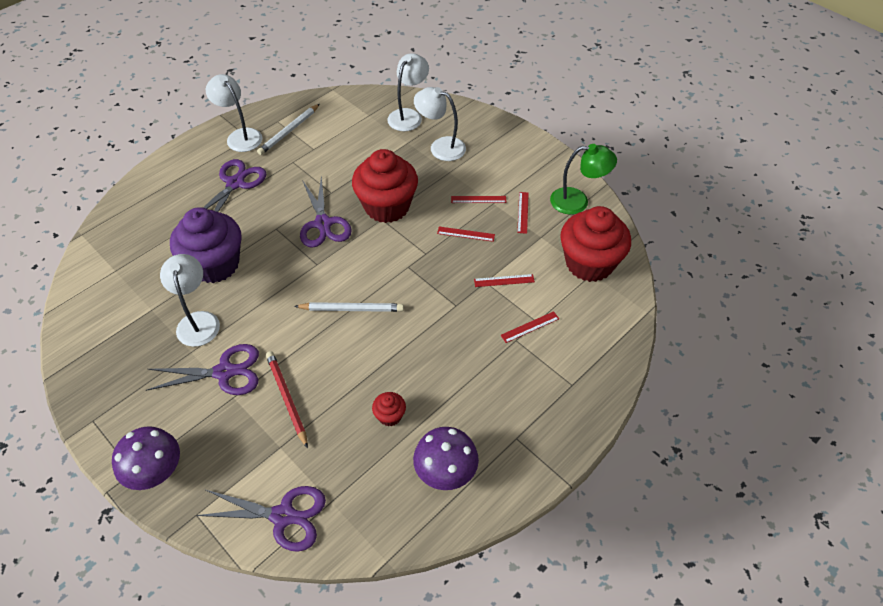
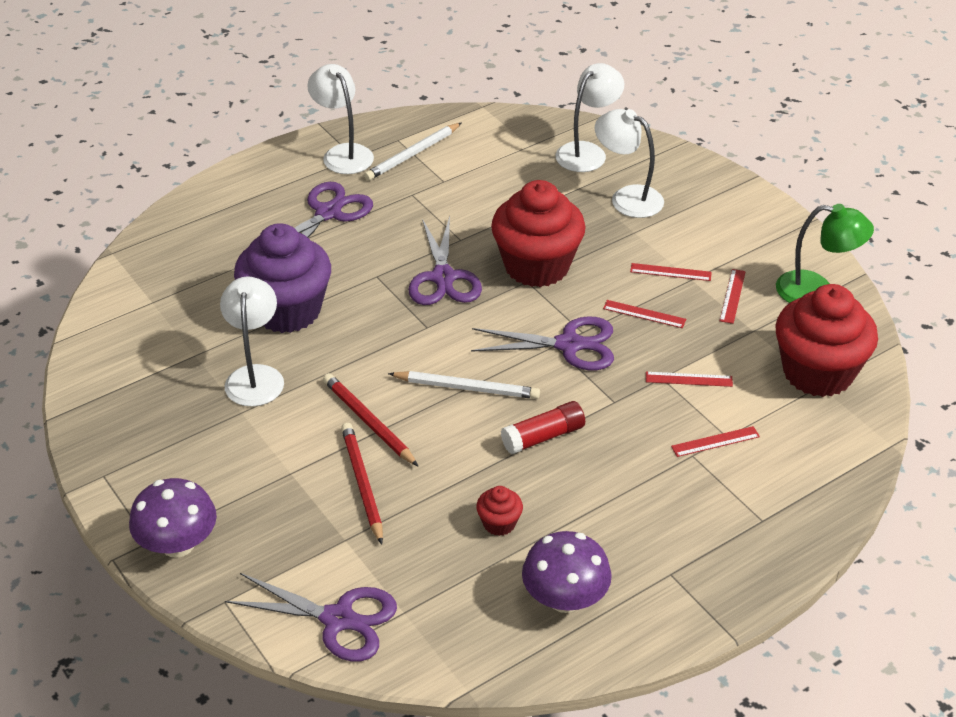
camera: 10 degrees right, 10 degrees down
(224, 372) = (283, 442): purple scissors -> purple scissors (569, 345)
(285, 346) = (369, 422): none -> red pencil
(411, 340) = (543, 437): none -> red glue stick

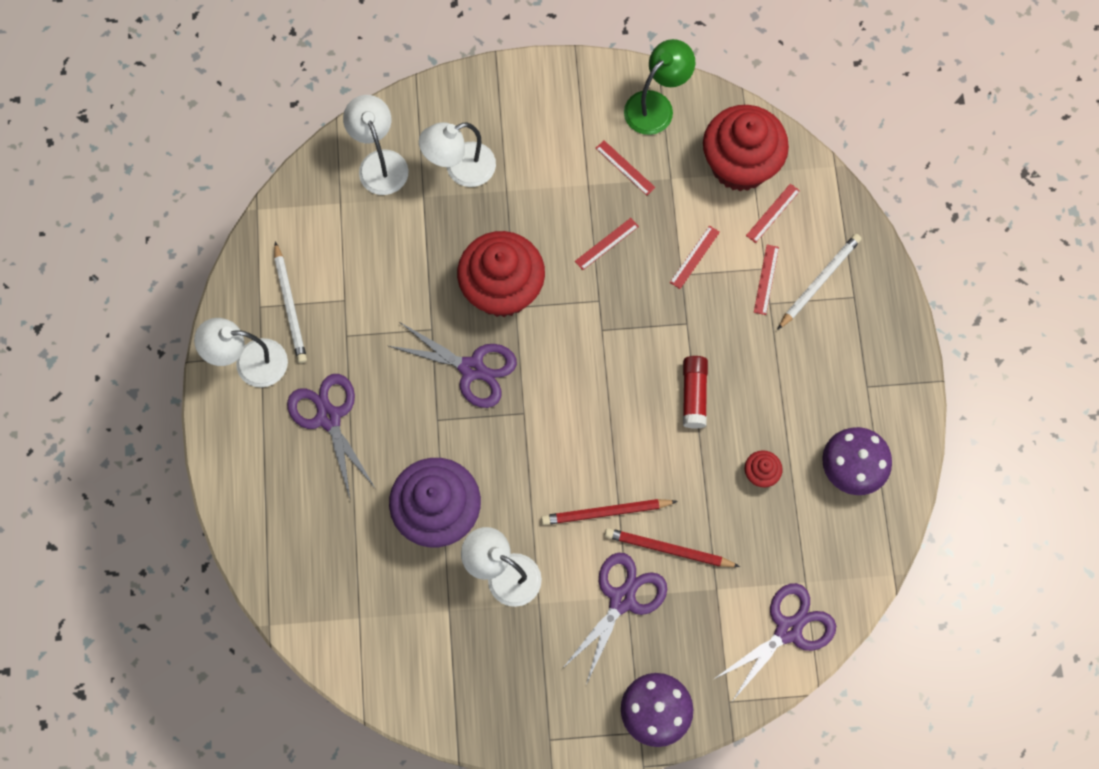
camera: 60 degrees left, 30 degrees up
(467, 388) = (611, 420): white pencil -> white pencil (819, 281)
(569, 345) = (608, 319): purple scissors -> purple scissors (622, 599)
(670, 272) = (571, 194): red ruler -> red ruler (772, 213)

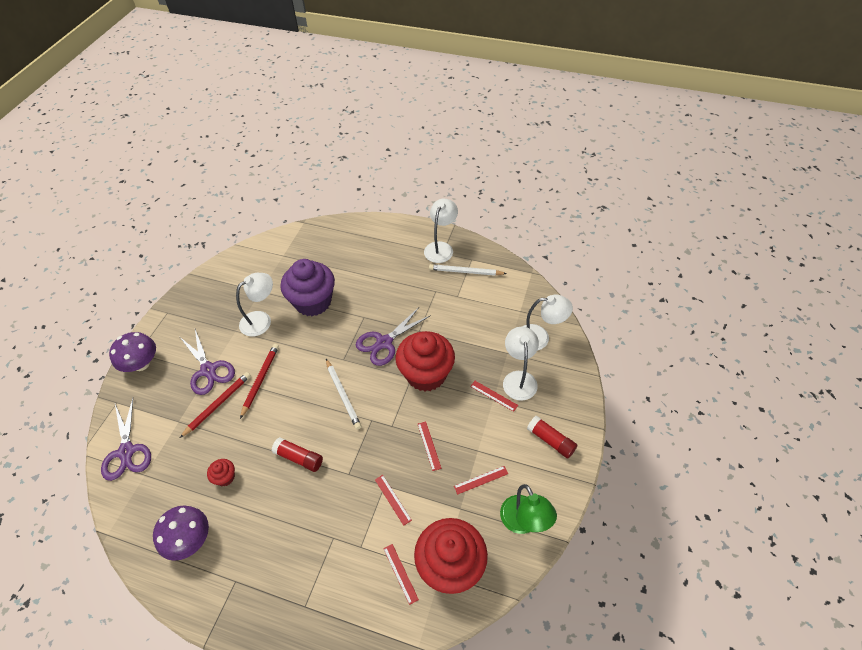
camera: 115 degrees right, 20 degrees down
(328, 417) = (393, 271): purple scissors -> none
(537, 105) = (551, 440): none -> red glue stick
(766, 279) = (352, 543): red ruler -> red ruler (494, 395)
(819, 281) = (330, 584): white pencil -> white pencil (343, 395)

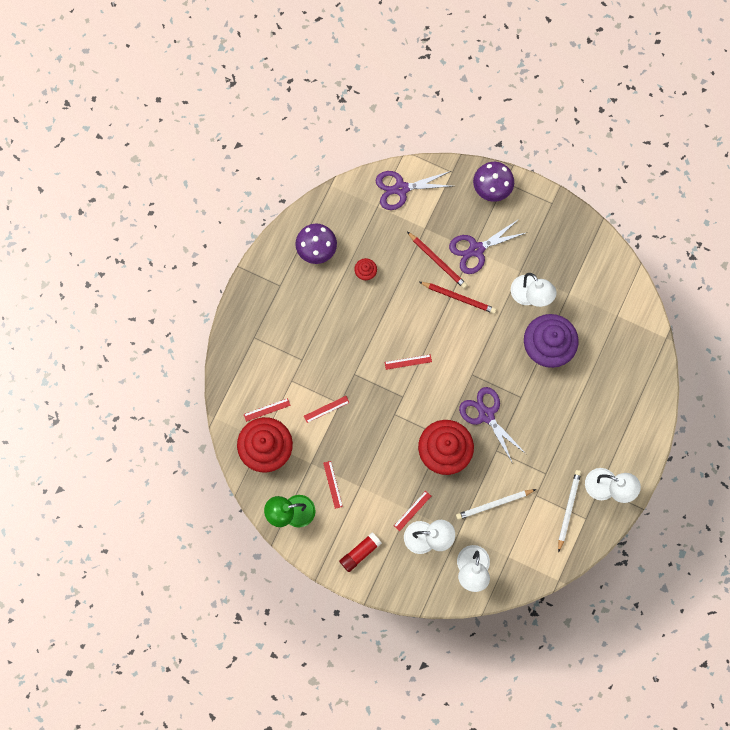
camera: 95 degrees right, 25 degrees up
(299, 458) = (374, 333): red glue stick -> none
(343, 395) = (432, 372): white pencil -> white pencil (494, 504)
(429, 445) = (370, 445): red ruler -> red ruler (408, 362)

